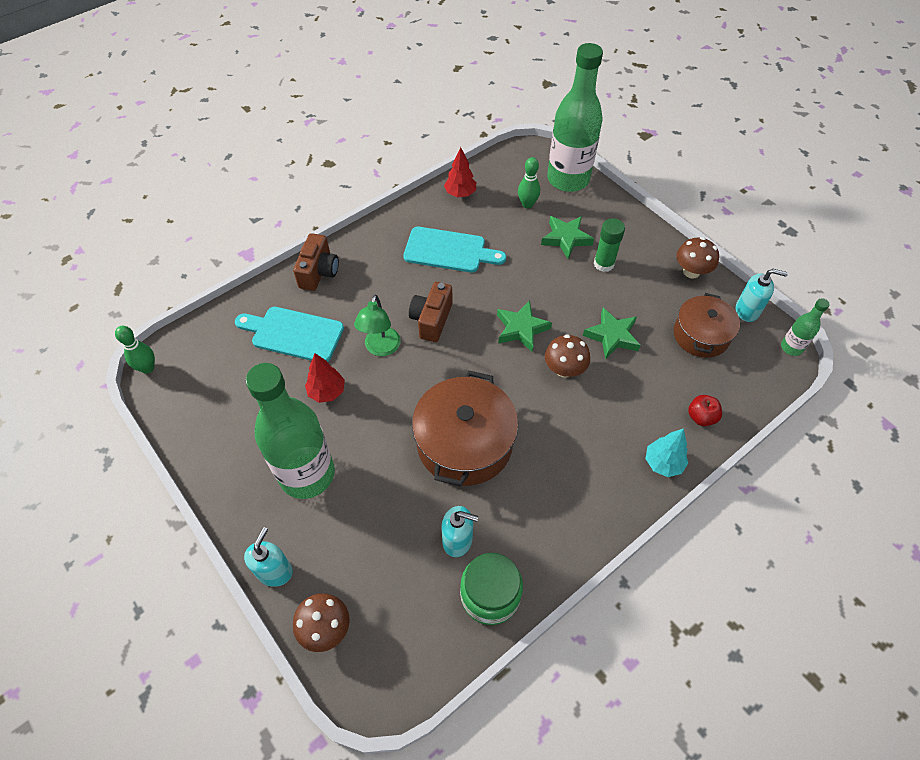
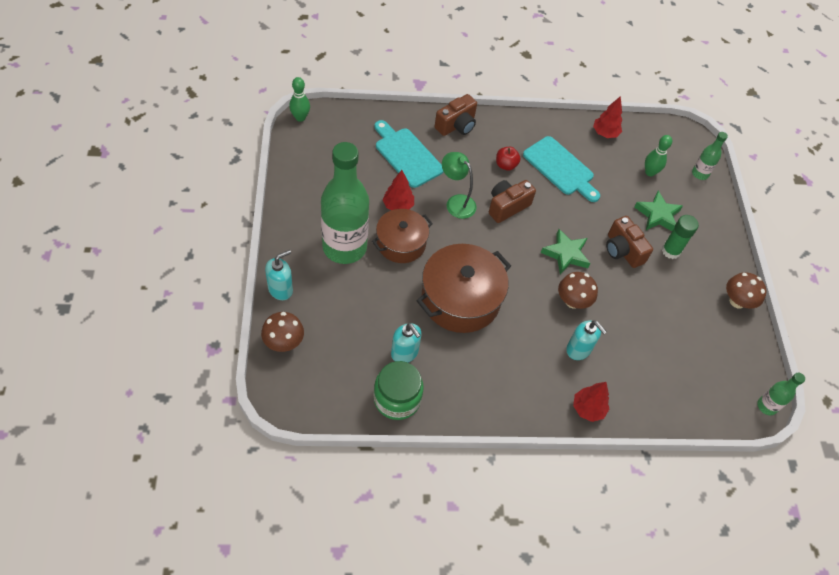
camera: 30 degrees right, 0 degrees up
(381, 348) = (456, 202): green lamp -> green lamp turned 90 degrees clockwise
(565, 291) = (622, 250): none -> brown camera
(568, 179) = (700, 174): green bottle -> green bottle, size x0.44
(612, 336) = (629, 303): green star -> none
(663, 463) = (588, 409): turquoise tree -> red tree
(701, 335) = (700, 349): brown pot -> brown pot (401, 243)
(701, 417) = (645, 401): red apple -> red apple (506, 165)
(747, 311) = (756, 357): turquoise soap dispenser -> turquoise soap dispenser (578, 350)

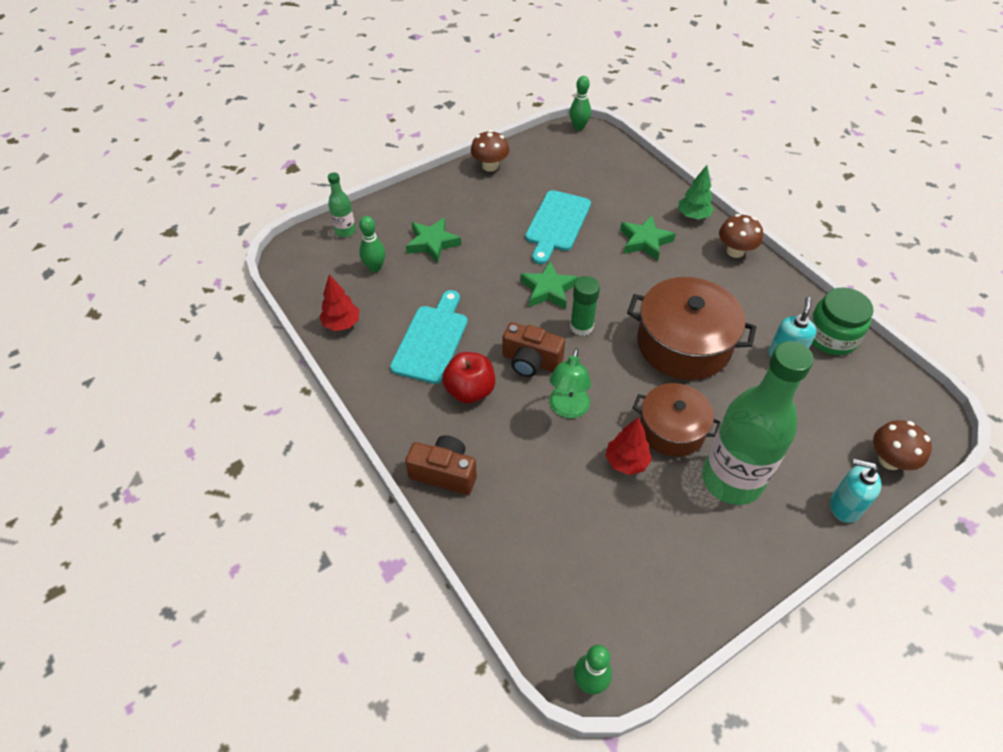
camera: 115 degrees left, 5 degrees down
(406, 155) = (542, 499): turquoise cutting board -> turquoise cutting board (557, 224)
(506, 165) = (470, 390): red apple -> red apple, size x1.54
(573, 301) = (598, 264): brown mushroom -> brown mushroom (735, 251)
(578, 350) = (645, 241): turquoise soap dispenser -> green star
(588, 409) = (693, 216): red tree -> green tree
(622, 250) = (503, 252): brown camera -> none
(671, 251) = (471, 220): green glue stick -> green glue stick (581, 327)
(766, 406) = (578, 127): green bottle -> green bowling pin

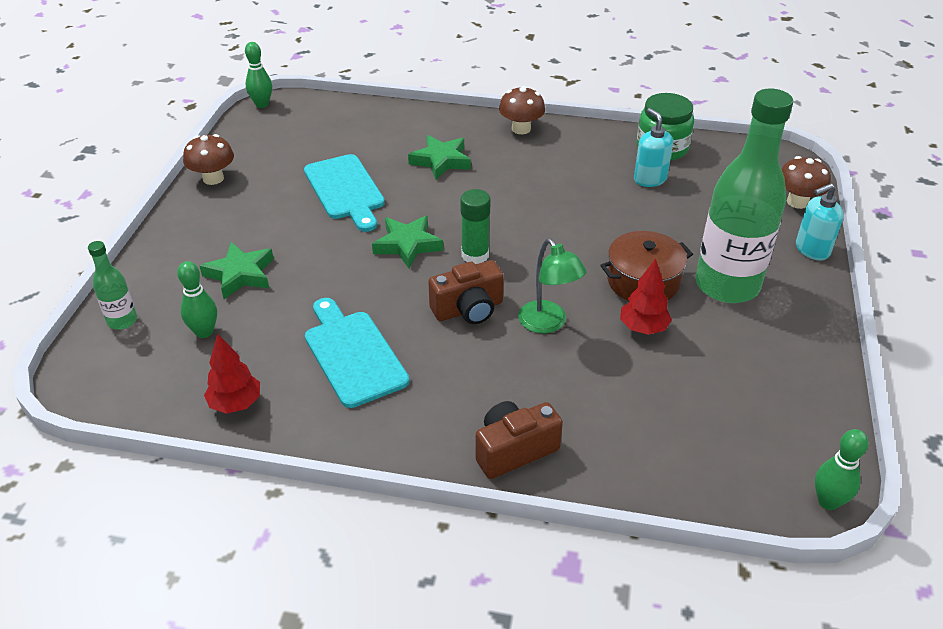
camera: 45 degrees left, 10 degrees down
(470, 390) = (446, 369): red apple -> none
(683, 344) = (570, 216): brown pot -> none
(693, 216) = (455, 121): green tree -> none

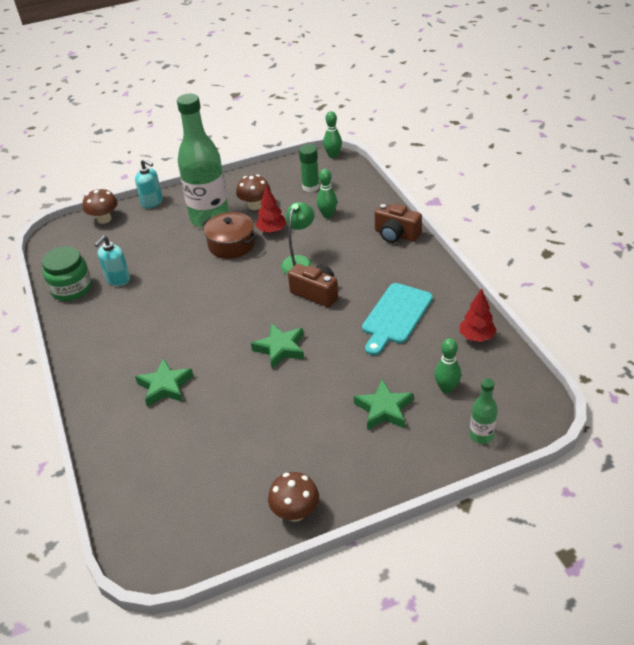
camera: 120 degrees left, 0 degrees up
(262, 104) = (151, 570): green bowling pin -> green bowling pin (327, 215)
(345, 190) = (244, 417): turquoise cutting board -> none
(475, 255) = (264, 314): green glue stick -> green glue stick (311, 187)
(521, 129) = (87, 366): brown mushroom -> brown mushroom (255, 205)

